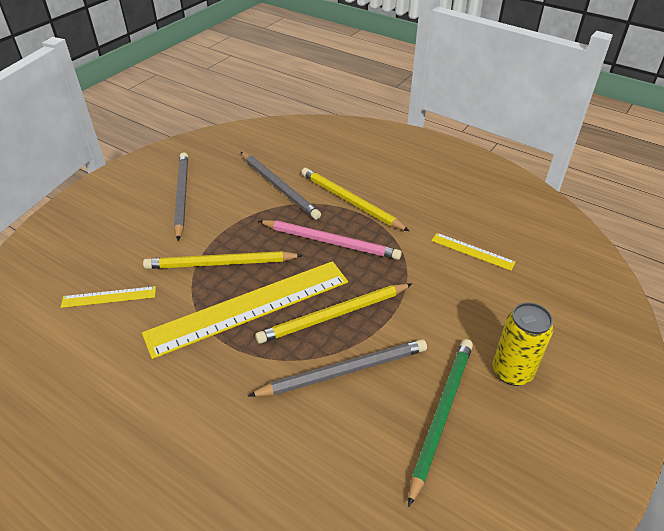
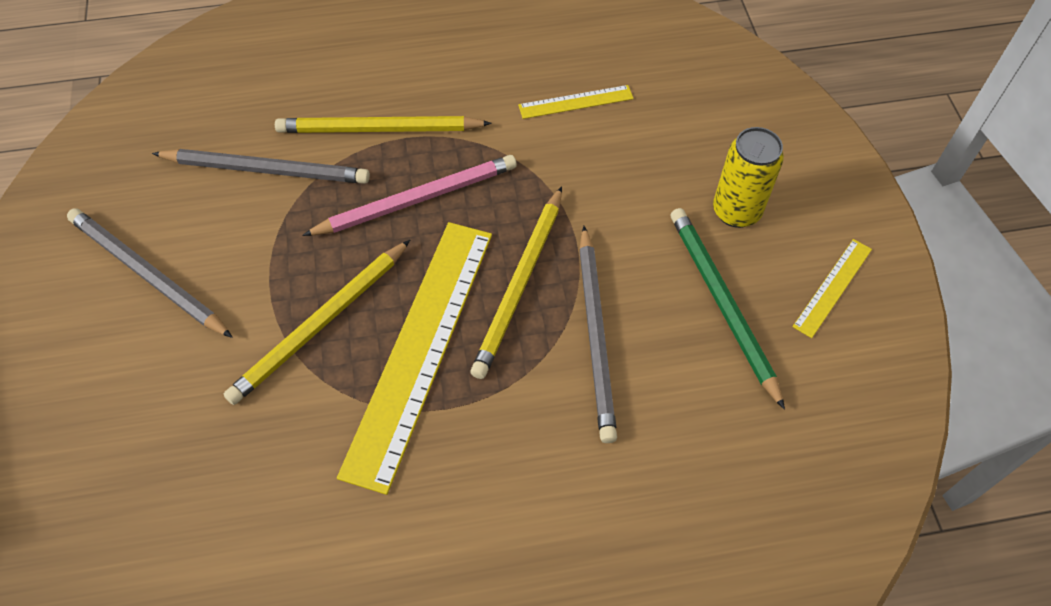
camera: 45 degrees left, 15 degrees up
(109, 297) = (234, 474): yellow ruler -> yellow ruler (832, 287)
(344, 371) = (596, 335): grey pencil -> grey pencil turned 150 degrees clockwise

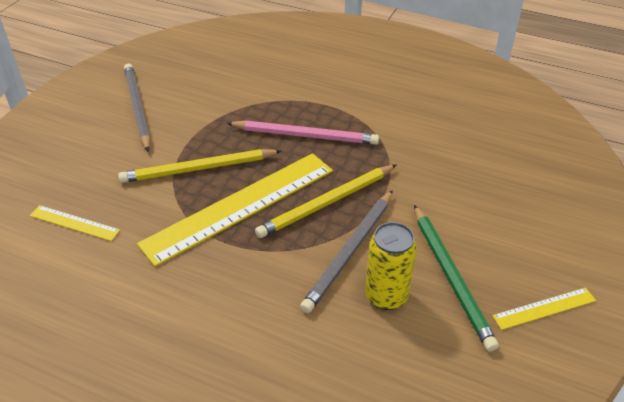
camera: 35 degrees right, 15 degrees down
(266, 170) = (238, 88): grey pencil -> none
(379, 129) = (315, 95): yellow pencil -> none
(576, 102) = (446, 129): yellow ruler -> yellow ruler (74, 223)
(722, 303) = (451, 277): green pencil -> green pencil turned 150 degrees clockwise
(736, 211) = (507, 231): yellow can -> yellow can (386, 296)

